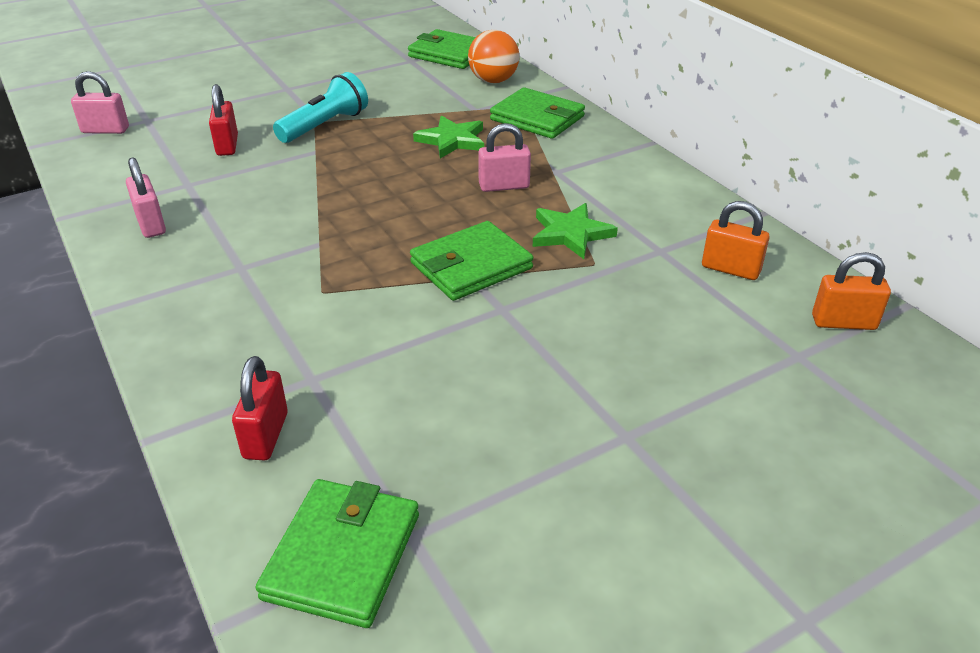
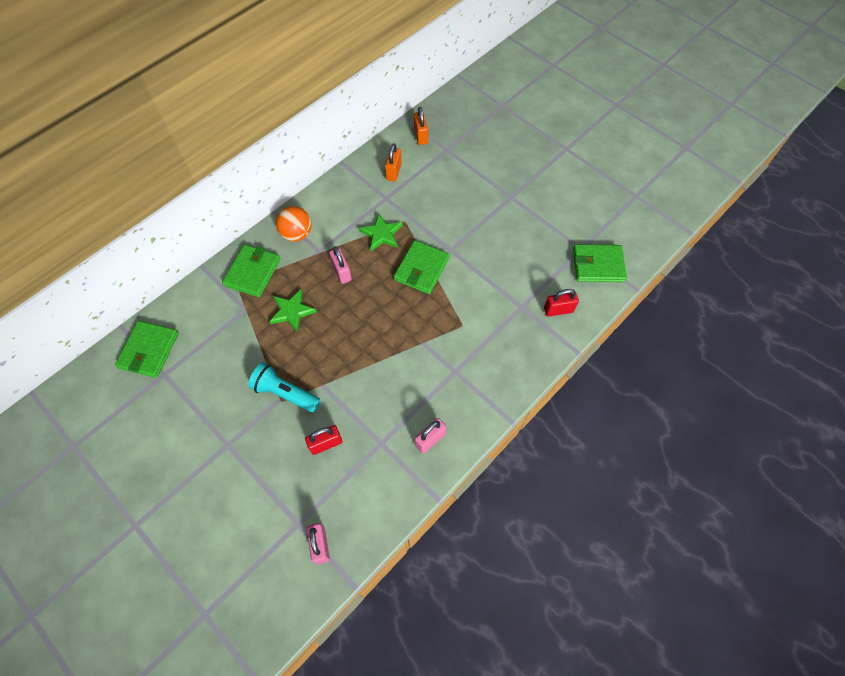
camera: 105 degrees left, 25 degrees up
(471, 266) = (421, 269): green wallet -> green wallet turned 75 degrees clockwise
(493, 81) = (197, 309): orange ball -> orange ball (297, 234)

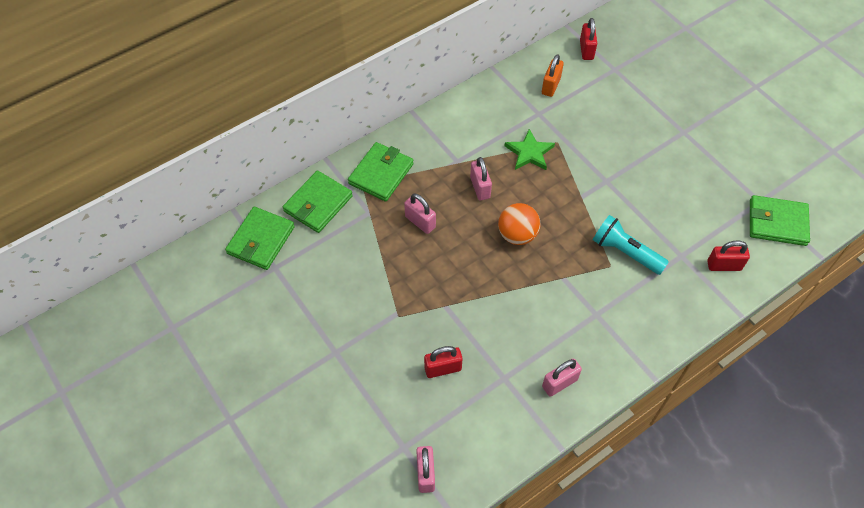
camera: 10 degrees right, 5 degrees down
(285, 393) = (404, 308): turquoise flashlight -> turquoise flashlight (625, 252)
(292, 311) = (420, 222): green star -> pink padlock
(297, 234) = (434, 139): orange ball -> orange ball (517, 235)
(420, 136) = (586, 50): orange padlock -> red padlock
(421, 269) = (571, 197): green wallet -> green wallet (318, 204)

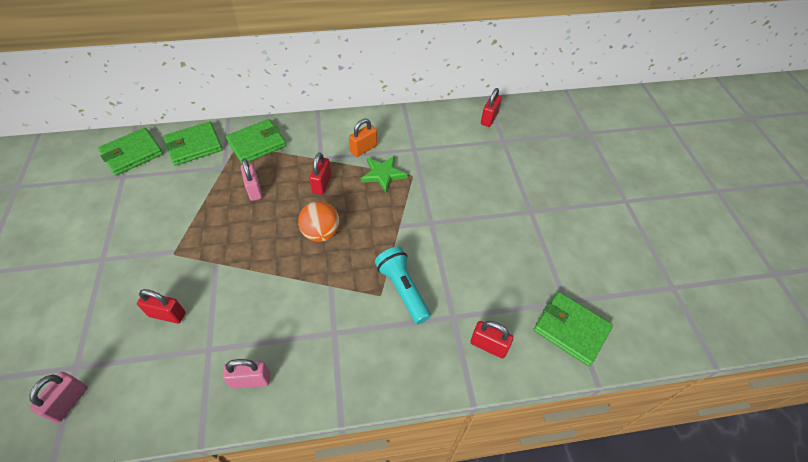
camera: 25 degrees right, 5 degrees down
(480, 187) = (322, 184): pink padlock -> red padlock
(551, 86) = (439, 133): orange padlock -> orange padlock (363, 149)

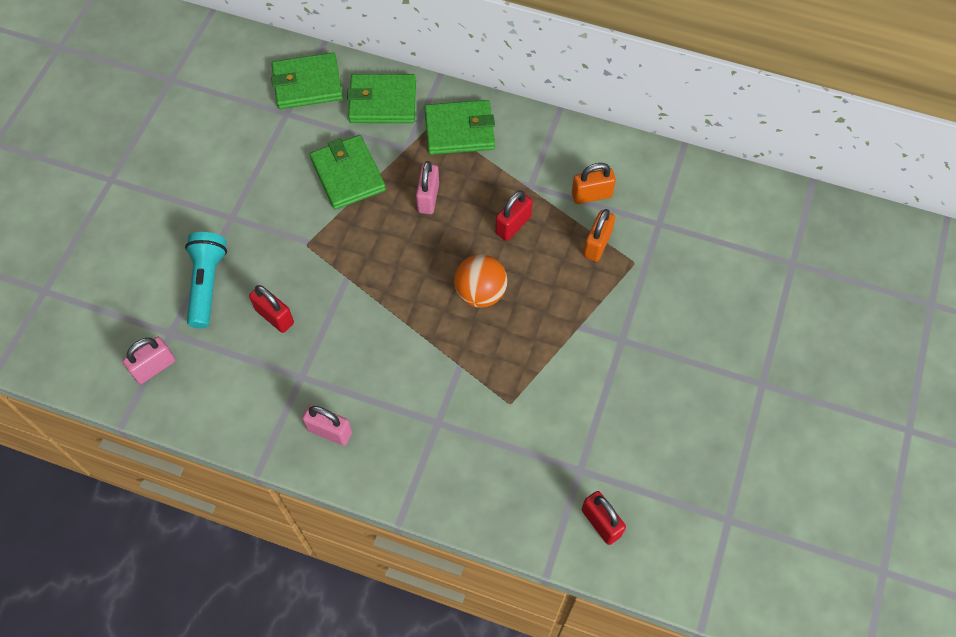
camera: 30 degrees right, 10 degrees up
(383, 174) = (597, 244): green star -> orange padlock
(402, 289) = (539, 409): turquoise flashlight -> turquoise flashlight (207, 284)
(489, 118) = (794, 219): red padlock -> none
(571, 329) = (711, 554): green wallet -> green wallet (348, 175)

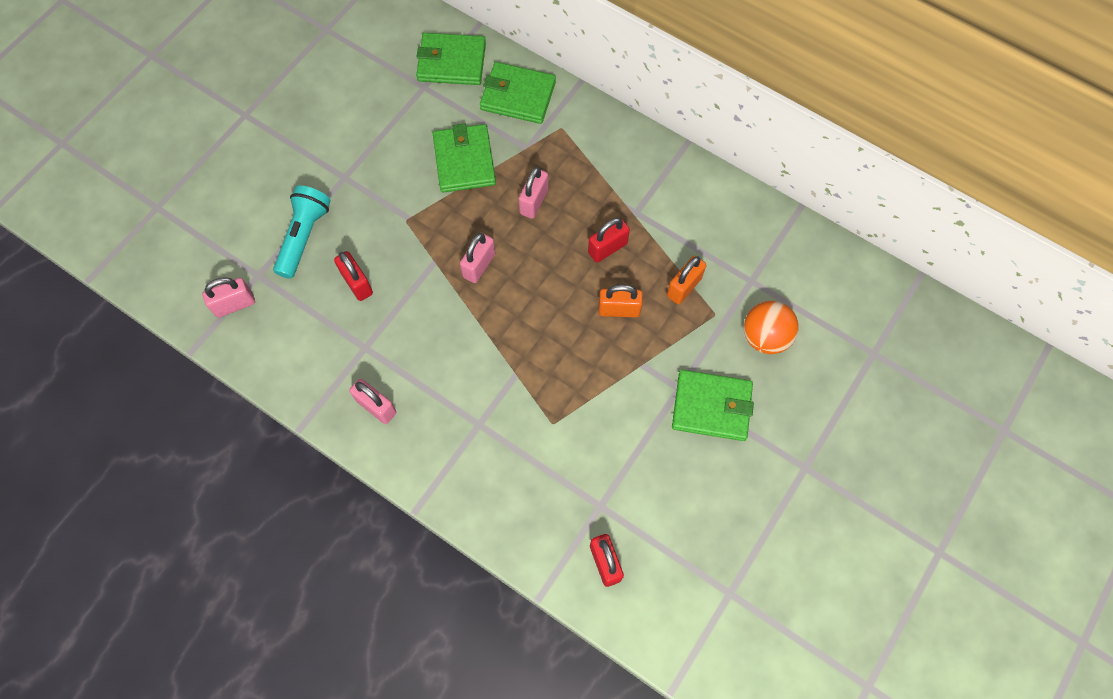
camera: 15 degrees right, 5 degrees up
(392, 270) = (479, 265): none -> pink padlock
(459, 130) = (583, 141): green wallet -> green wallet (711, 406)
(480, 293) = (556, 308): orange ball -> orange ball (765, 337)
(591, 195) = (693, 236): orange padlock -> orange padlock (619, 310)

